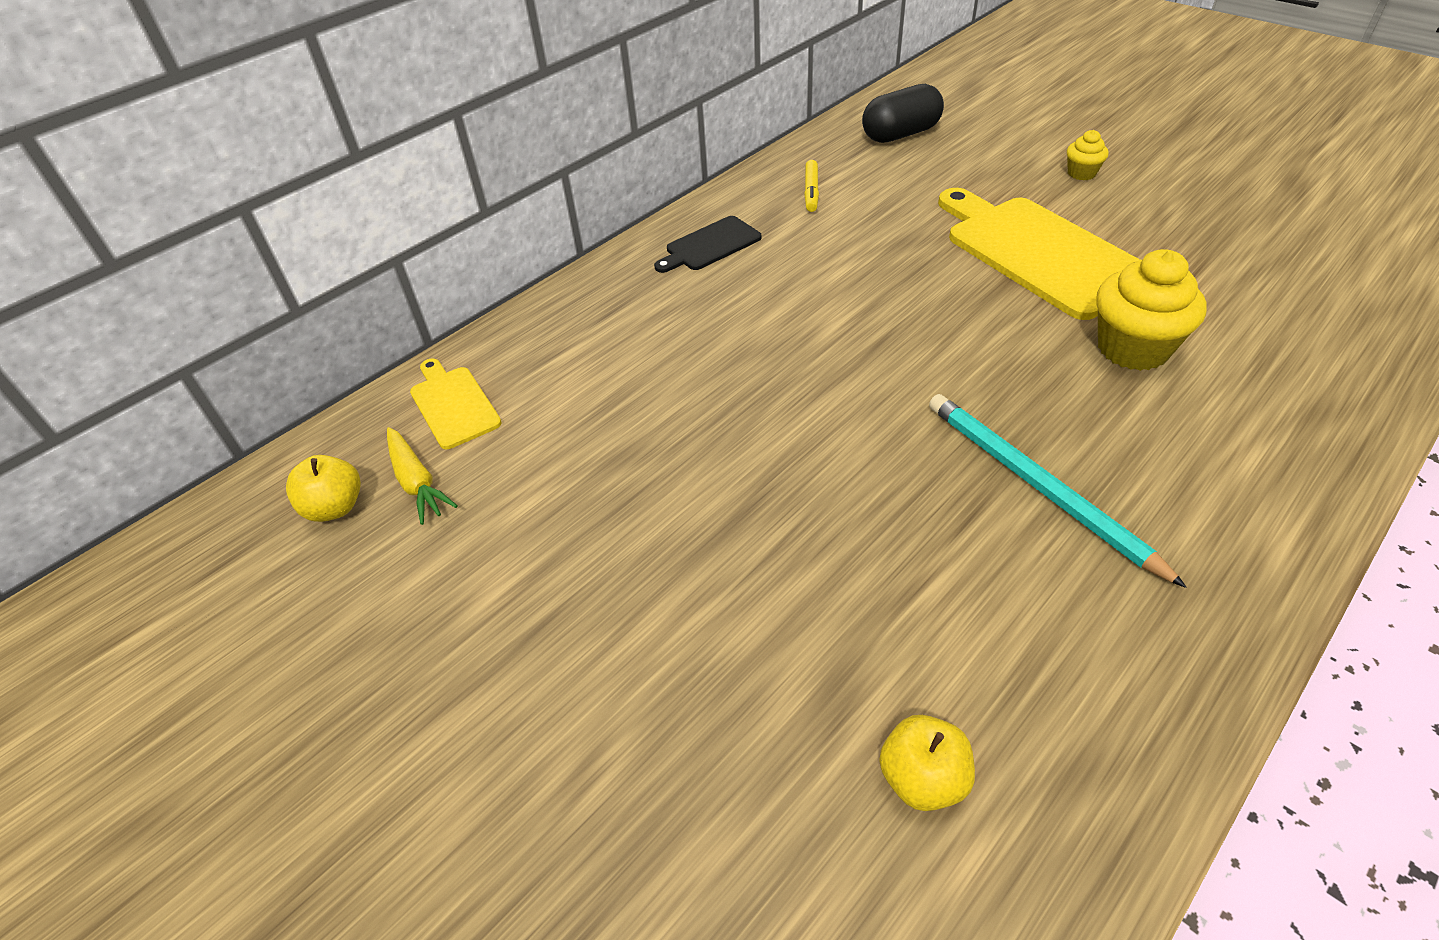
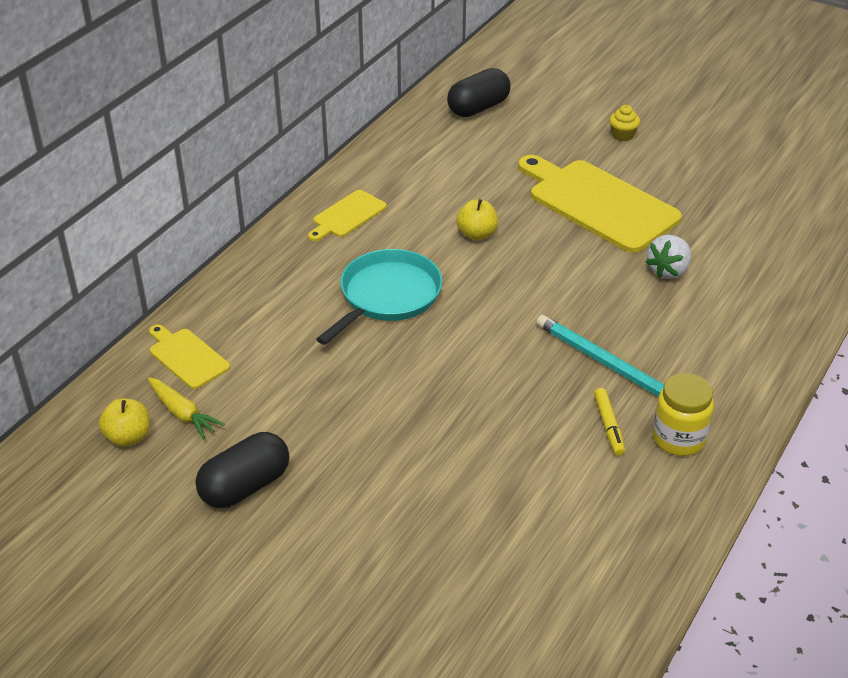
camera: 15 degrees left, 5 degrees down
(456, 605) = (245, 486): none -> black capsule
(710, 245) = (347, 215): black cutting board -> yellow cutting board
(733, 349) = (387, 296): none -> turquoise pan
(811, 191) = (417, 164): yellow marker -> yellow marker (609, 426)
(922, 779) = (566, 538): yellow apple -> yellow apple (477, 234)
(1133, 348) = (668, 270): yellow cupcake -> white strawberry
(1133, 617) = (678, 438): none -> yellow jar

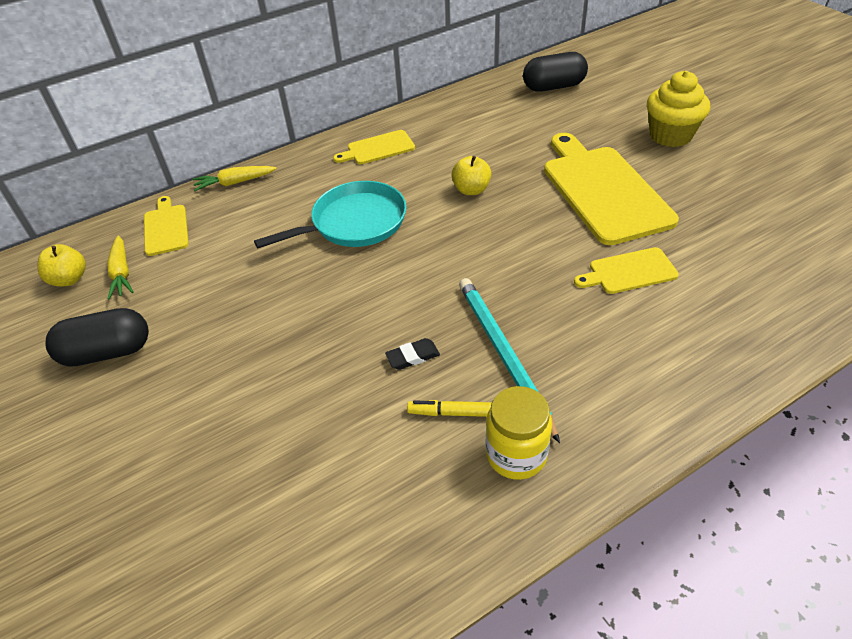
camera: 30 degrees right, 5 degrees up
(220, 291) = (235, 183): none -> yellow carrot
(540, 395) = (413, 356): none -> black eraser
(609, 426) = (454, 413): yellow marker -> yellow marker turned 75 degrees clockwise
(622, 135) = (670, 135): yellow cupcake -> yellow cupcake, size x1.98
(668, 270) = (629, 272): white strawberry -> yellow cutting board

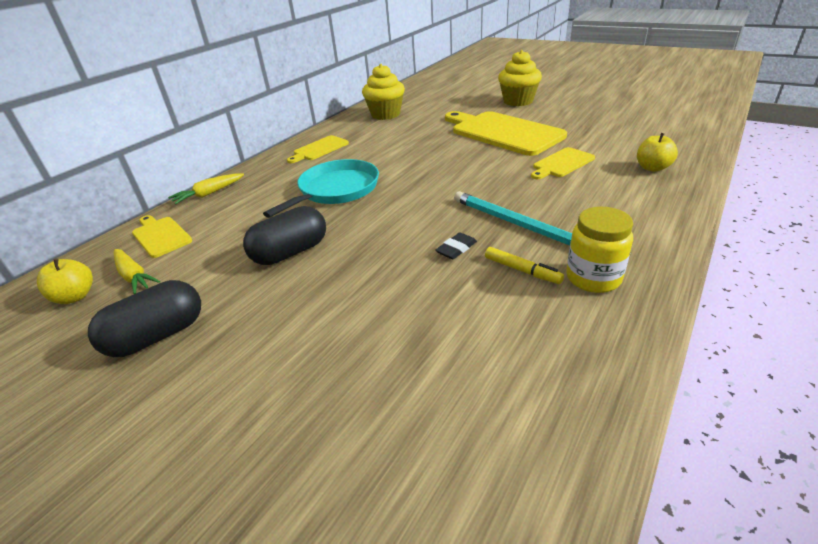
camera: 25 degrees left, 10 degrees down
(454, 413) = (522, 270): yellow marker -> yellow marker turned 120 degrees counterclockwise
(471, 190) = (412, 153): yellow apple -> yellow apple (652, 168)
(488, 109) = (385, 114): none -> yellow cupcake
(553, 87) = (420, 96): black capsule -> black capsule (290, 252)

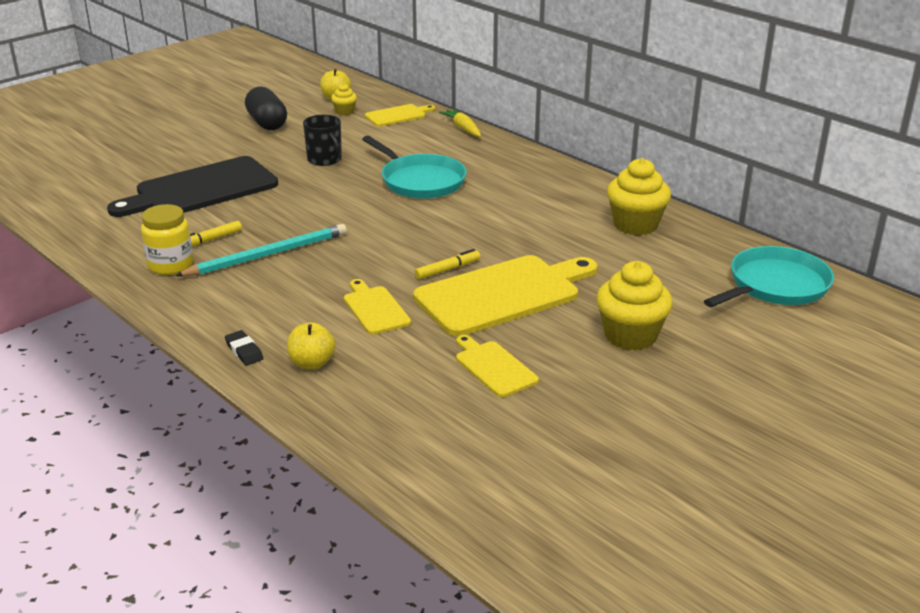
camera: 100 degrees right, 5 degrees down
(134, 276) = (344, 111): yellow carrot -> yellow cupcake
(290, 252) = (325, 159): black capsule -> black mug
(319, 149) = (536, 178): yellow cutting board -> yellow cutting board (494, 367)
(397, 324) = (201, 189): none -> black cutting board
(439, 84) = (775, 285): none -> turquoise pan
(456, 249) = (264, 220): black eraser -> black eraser (244, 351)
(485, 152) = (447, 269): none -> yellow marker

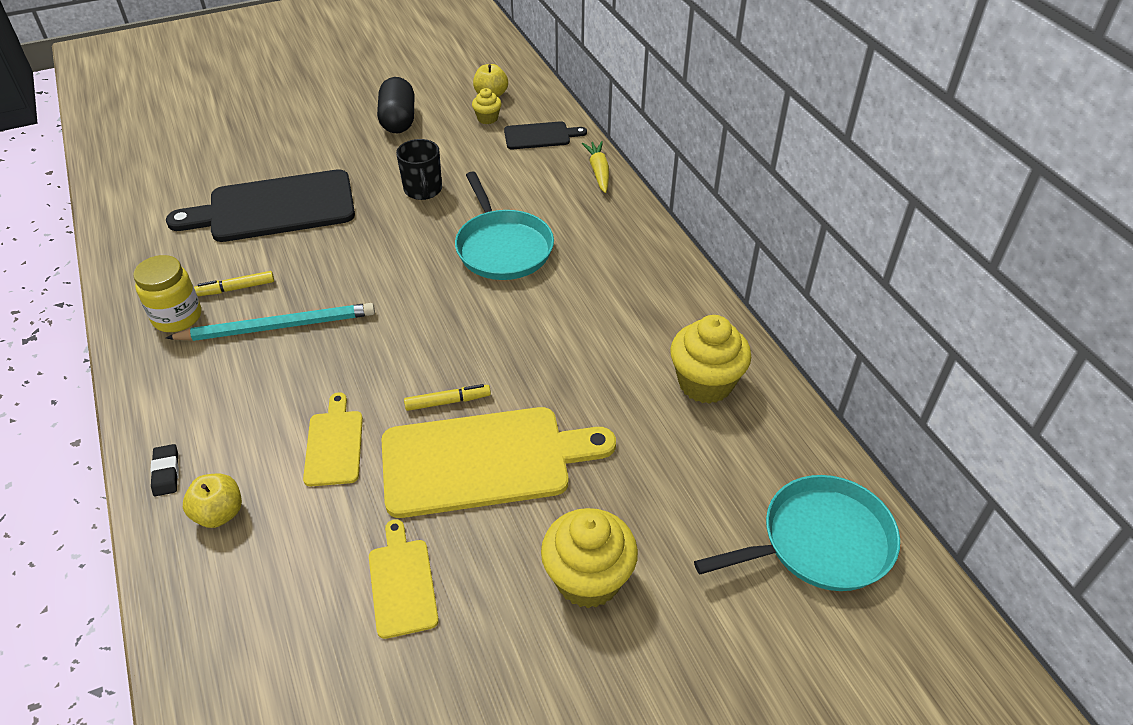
camera: 20 degrees right, 15 degrees up
(398, 115) = (540, 136): yellow cutting board -> black cutting board

